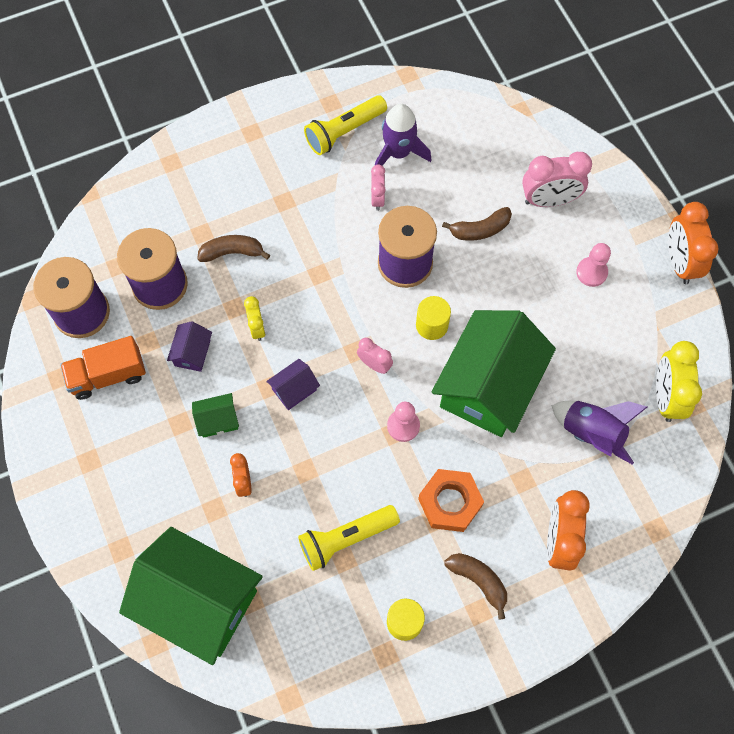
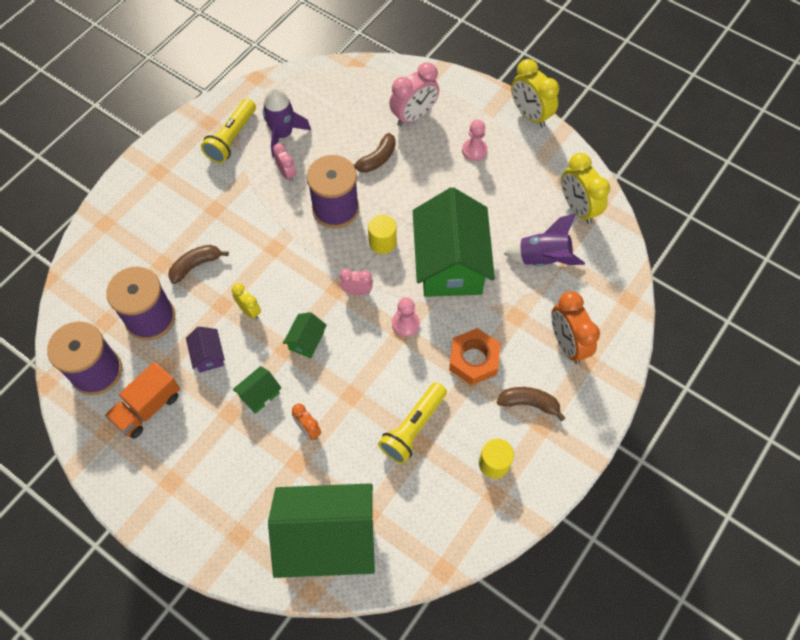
camera: 30 degrees left, 5 degrees down
(294, 389) = (306, 341): purple house -> green house
(679, 262) = (530, 115): orange clock -> yellow clock

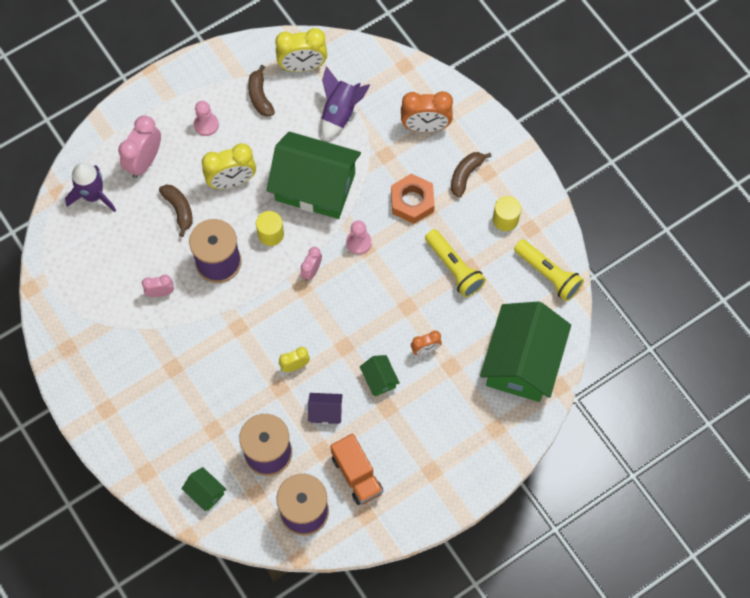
camera: 70 degrees left, 5 degrees up
(196, 266) = (229, 400): brown banana -> brown banana (260, 96)
(232, 138) = (96, 331): yellow flashlight -> yellow flashlight (548, 274)
(283, 134) = (113, 283): purple rocket -> purple rocket (93, 195)
(306, 341) = (343, 327): green house -> green house (205, 492)
(414, 116) = (144, 161): pink clock -> pink clock turned 135 degrees counterclockwise
(530, 115) = (188, 64): yellow clock -> yellow clock (232, 181)

